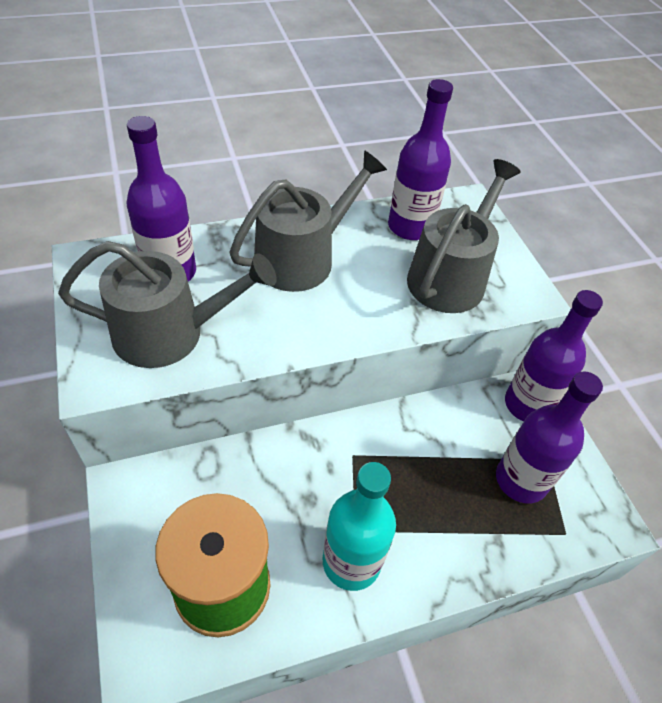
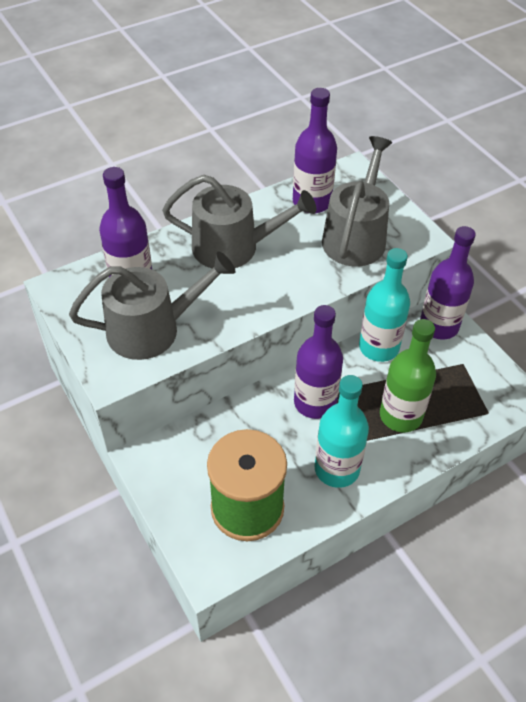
camera: 10 degrees left, 0 degrees up
(302, 258) = (233, 247): grey watering can -> grey watering can turned 60 degrees clockwise
(448, 414) = (379, 347): none -> turquoise bottle
(452, 509) = (400, 415): none -> green bottle
(521, 480) = (447, 383): purple bottle -> purple bottle (315, 402)

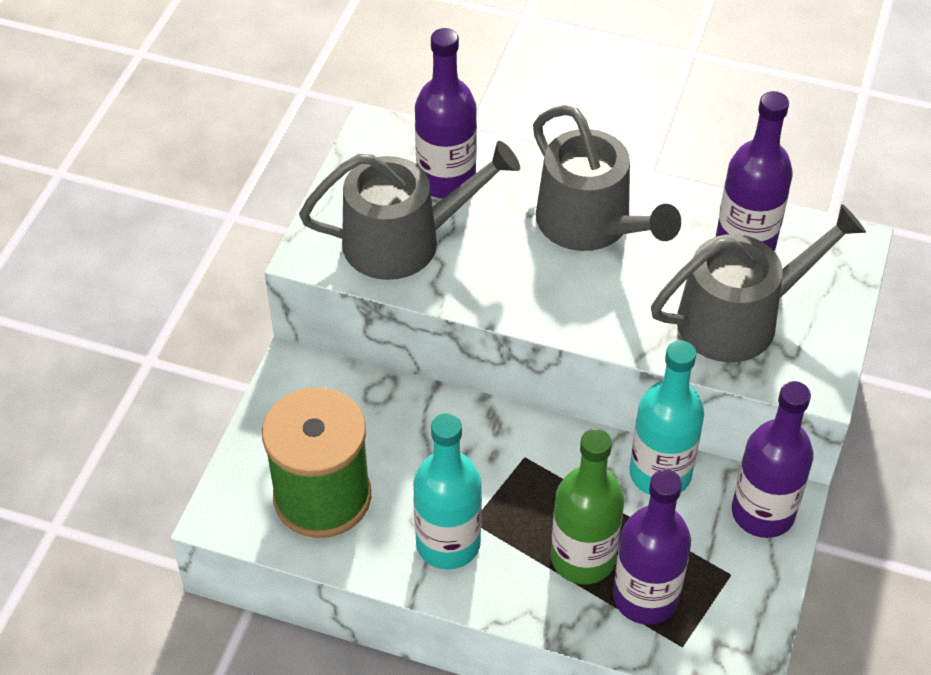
camera: 50 degrees right, 0 degrees up
(152, 329) = (404, 241): grey watering can -> grey watering can turned 45 degrees counterclockwise
(315, 402) = (515, 465): purple bottle -> purple bottle (645, 597)

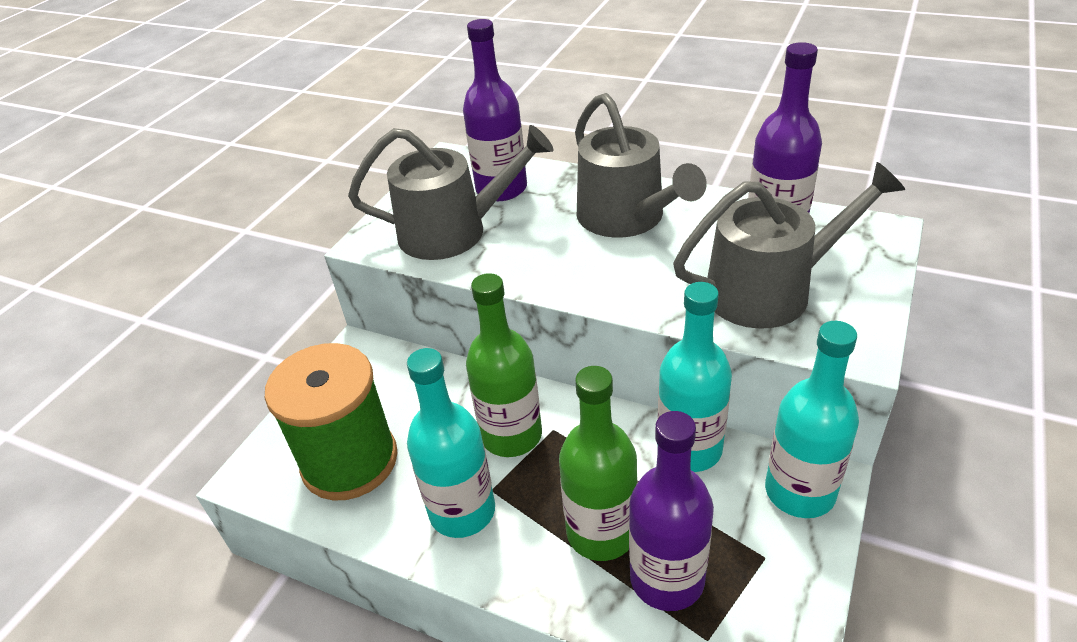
camera: 10 degrees right, 10 degrees down
(483, 464) = (511, 435): none -> green bottle
(762, 513) = (799, 492): purple bottle -> turquoise bottle

